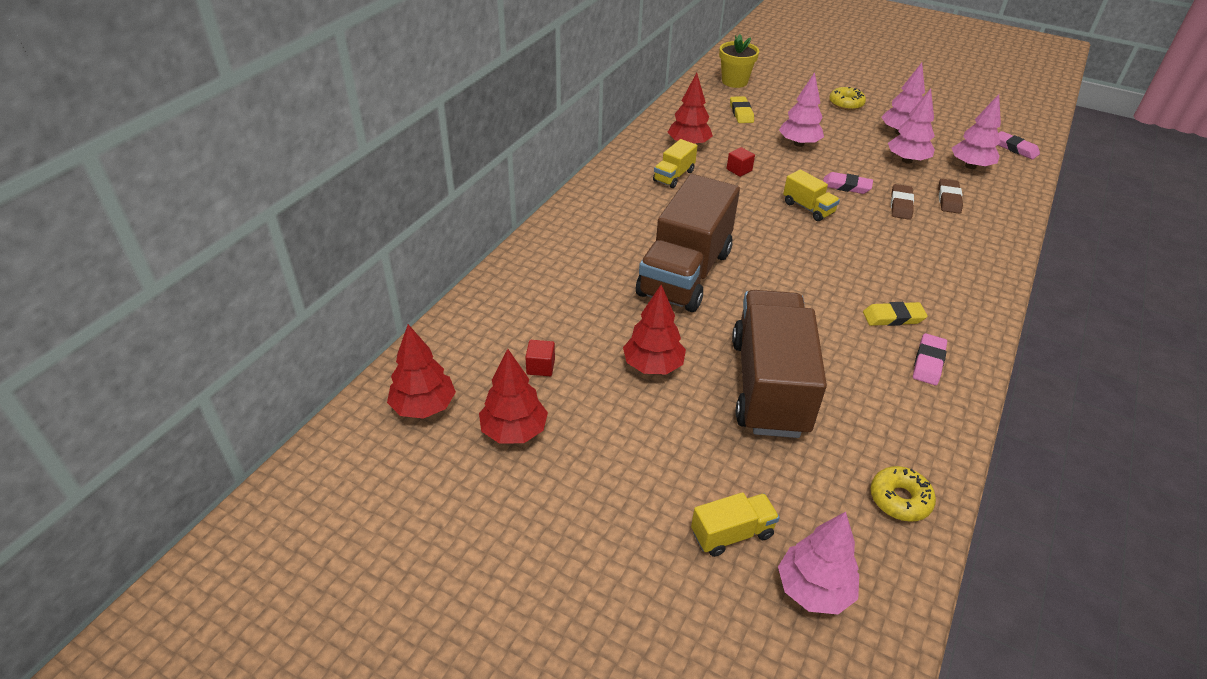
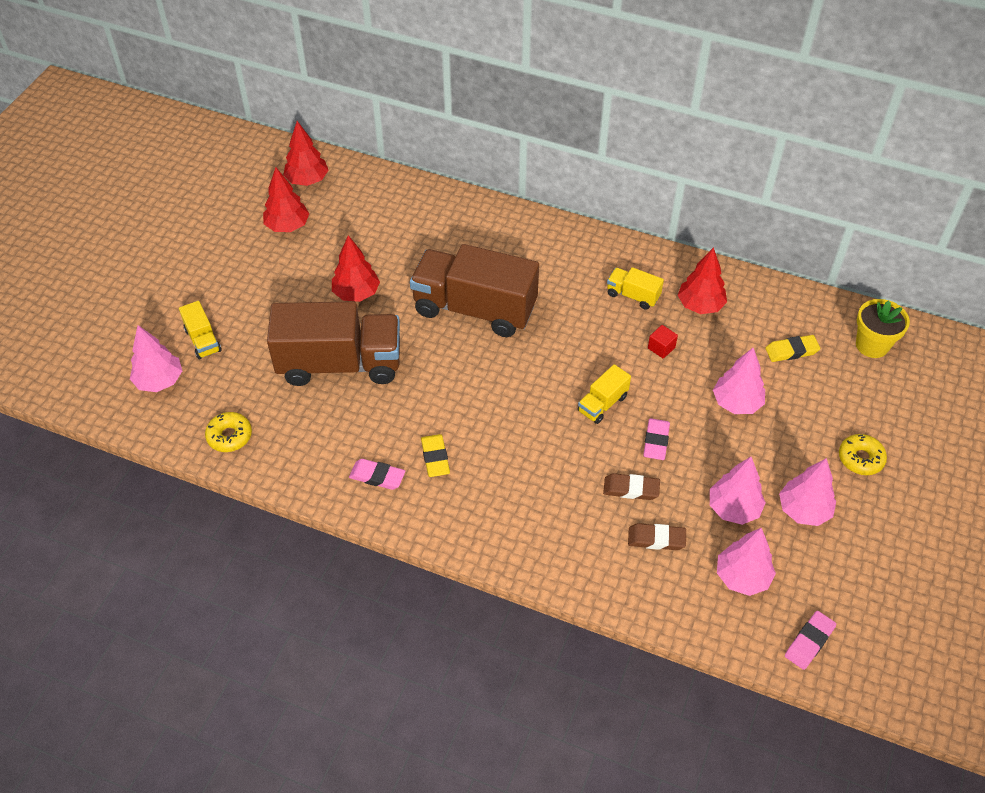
camera: 85 degrees right, 10 degrees up
(540, 367) = (350, 231): red cube -> none

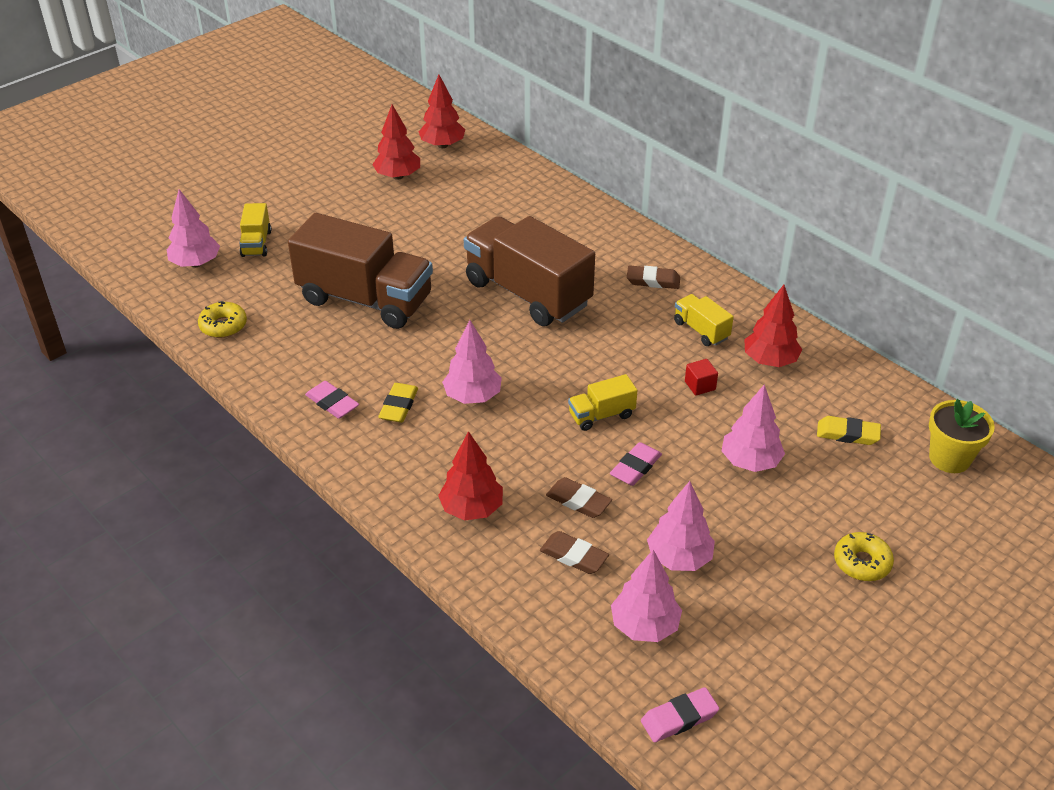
camera: 25 degrees right, 10 degrees down
(356, 293) = (422, 247): red tree -> red tree (471, 509)
(568, 261) = (653, 280): none -> brown eraser
(803, 510) = (759, 588): pink tree -> pink tree (473, 396)

